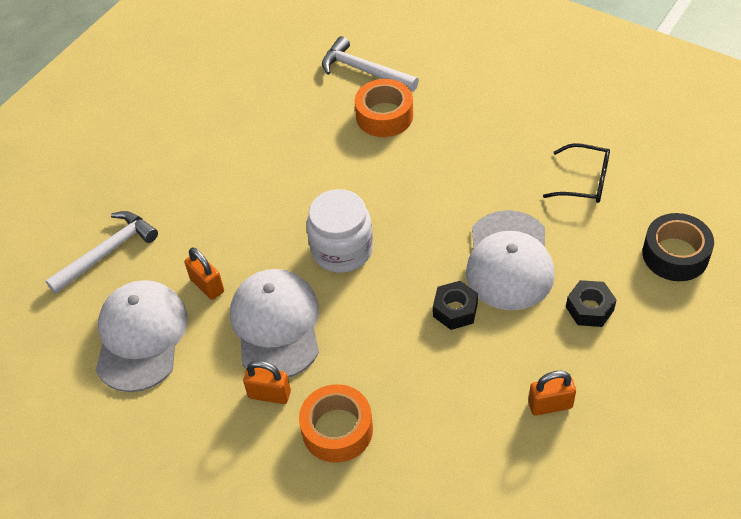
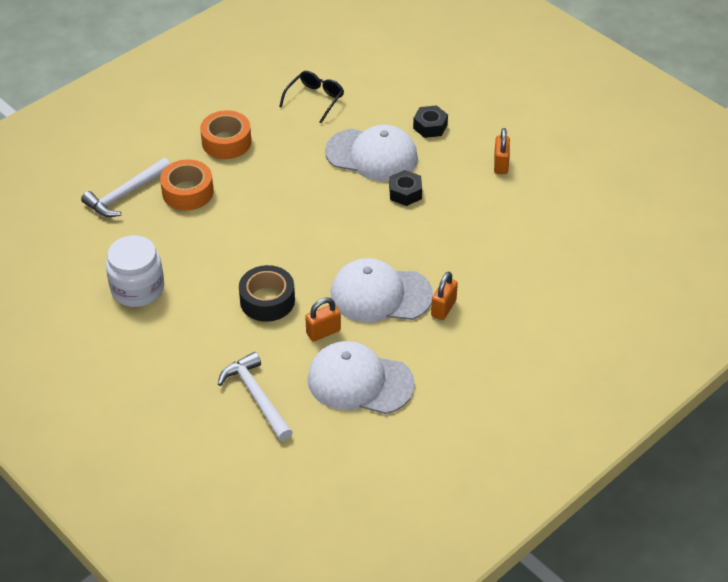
camera: 80 degrees left, 5 degrees down
(337, 430) = (486, 275): orange tape -> orange tape (226, 142)
(342, 250) = (321, 244): white jar -> white jar (137, 289)
(675, 255) = (401, 75): black tape -> black tape (267, 300)

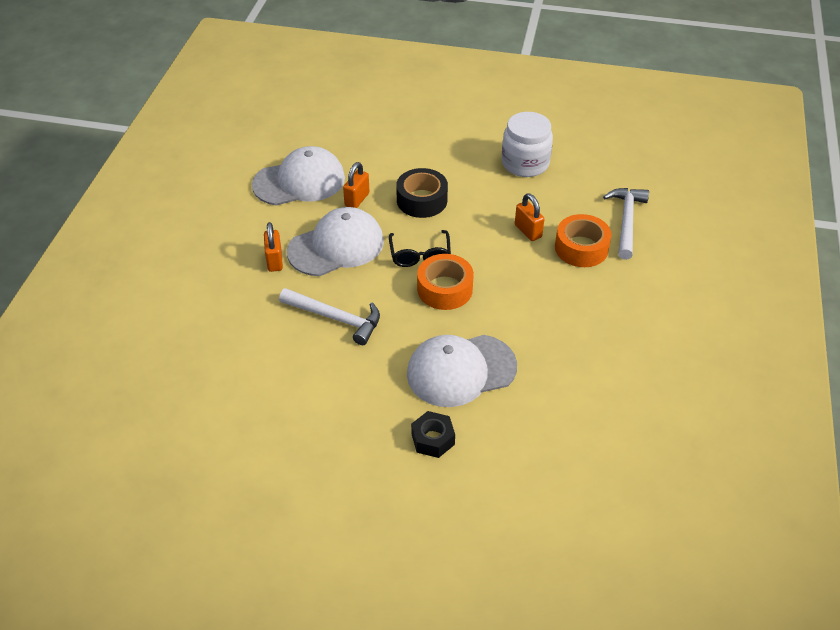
camera: 145 degrees right, 0 degrees up
(226, 142) = (607, 310): orange tape -> orange tape (445, 289)
(256, 397) = (365, 141): white hammer -> white hammer (336, 318)
(315, 99) = (581, 405): black glasses -> black glasses (420, 255)
(405, 193) = (393, 347): black nut -> none
(501, 164) = (321, 432): orange padlock -> orange padlock (528, 231)

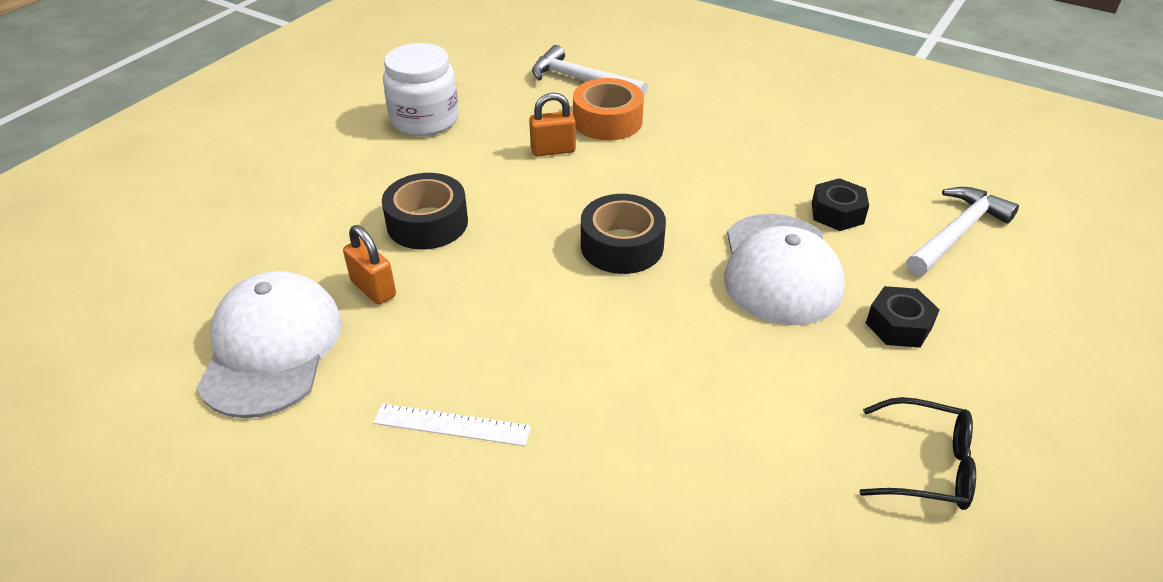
camera: 70 degrees left, 5 degrees down
(274, 261) = (452, 425): orange padlock -> white ruler
(336, 246) = (466, 337): white cap -> none
(336, 318) = (629, 374): white hammer -> white hammer (957, 233)
(420, 255) = (541, 252): black glasses -> black glasses (926, 465)
(445, 289) = (622, 246): orange tape -> black tape
(541, 393) = (837, 213): none -> black nut

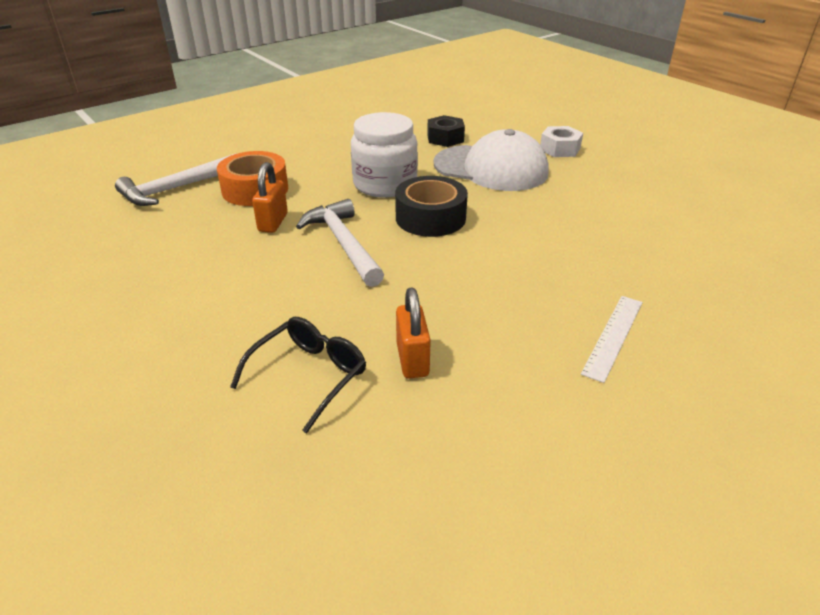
camera: 70 degrees left, 5 degrees down
(272, 348) = (474, 449): white cap -> none
(373, 289) = (412, 360): orange padlock -> orange padlock turned 75 degrees counterclockwise
(425, 120) = (139, 285): white jar -> white jar (385, 184)
(427, 223) = (329, 310): black tape -> none
(898, 325) = (560, 149): black nut -> white nut
(926, 465) = (672, 171): black glasses -> black glasses (309, 375)
(957, 233) = (486, 114): white hammer -> white hammer (343, 244)

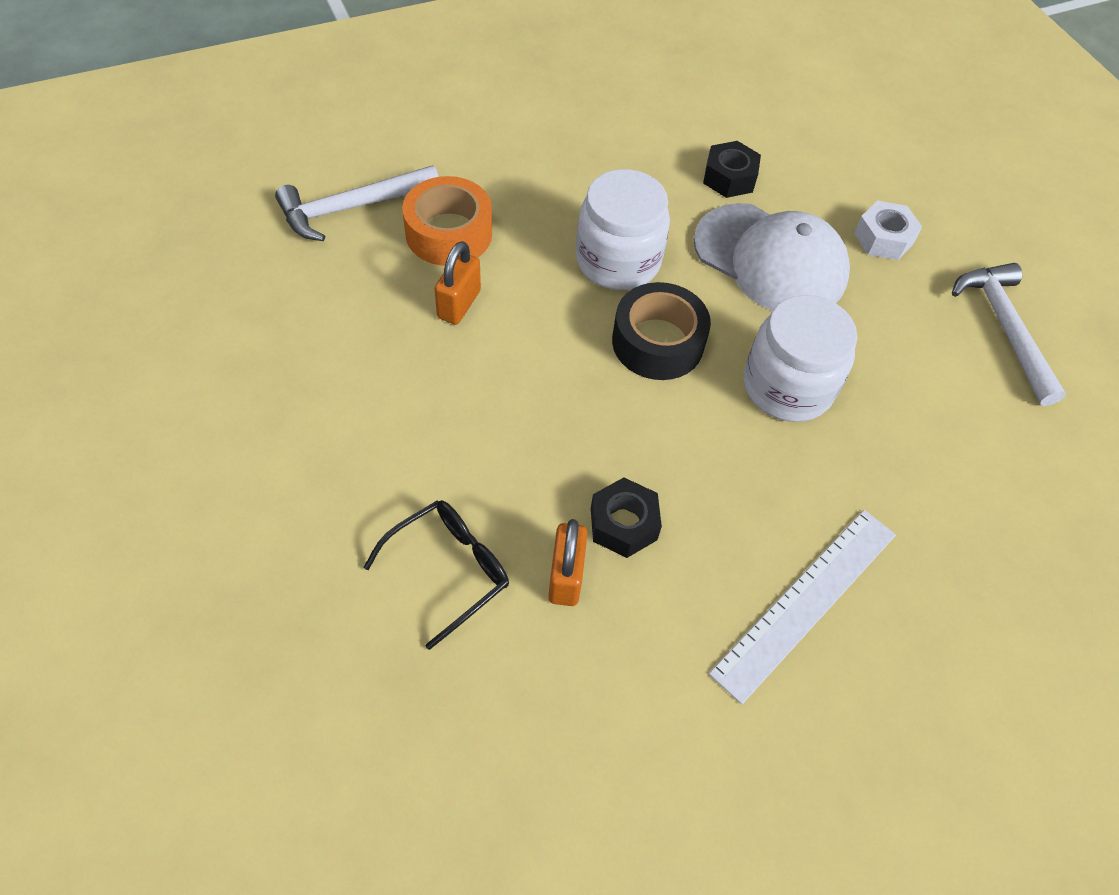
camera: 10 degrees right, 20 degrees up
(343, 244) = (536, 365): white hammer -> white hammer (1004, 328)
(447, 318) = (623, 524): none -> black nut
(534, 224) = (787, 386): none -> white jar
(613, 336) = (806, 602): white ruler -> white ruler, size x1.55

